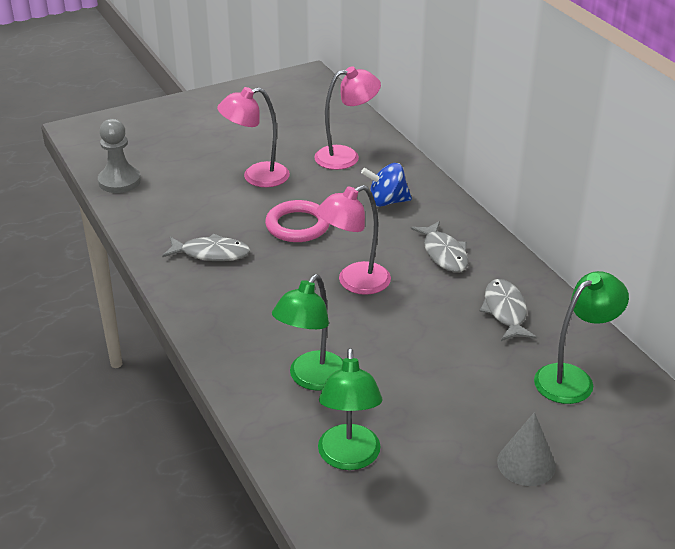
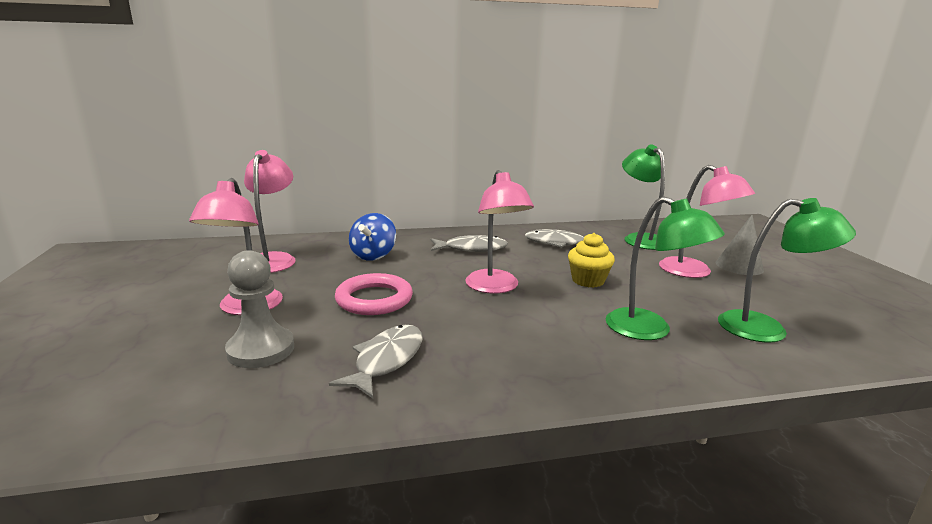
camera: 75 degrees left, 15 degrees down
(119, 181) = (91, 426): grey pawn -> grey pawn (261, 350)
(404, 338) = (588, 280): none -> yellow cupcake
(478, 420) = (694, 272): none -> pink lamp

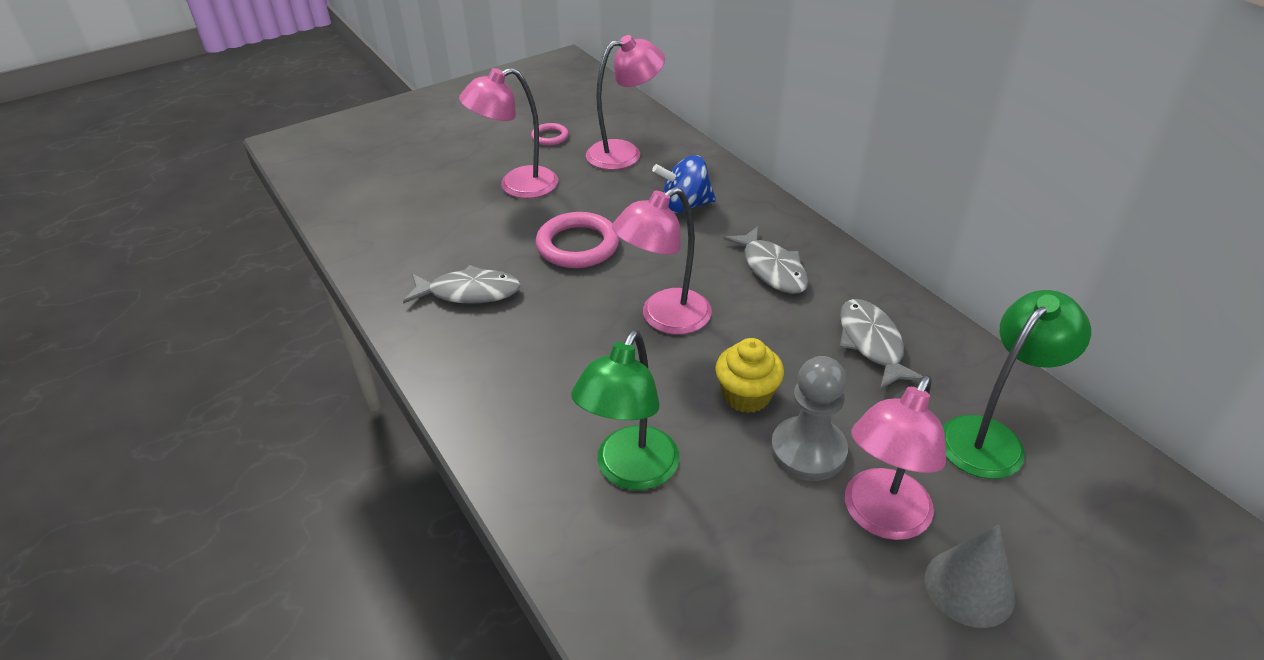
camera: 70 degrees right, 20 degrees up
(193, 280) = (550, 137): none -> pink ring
(261, 350) = (455, 223): grey pawn -> grey pawn (808, 451)
(766, 329) = (707, 604): green lamp -> none

